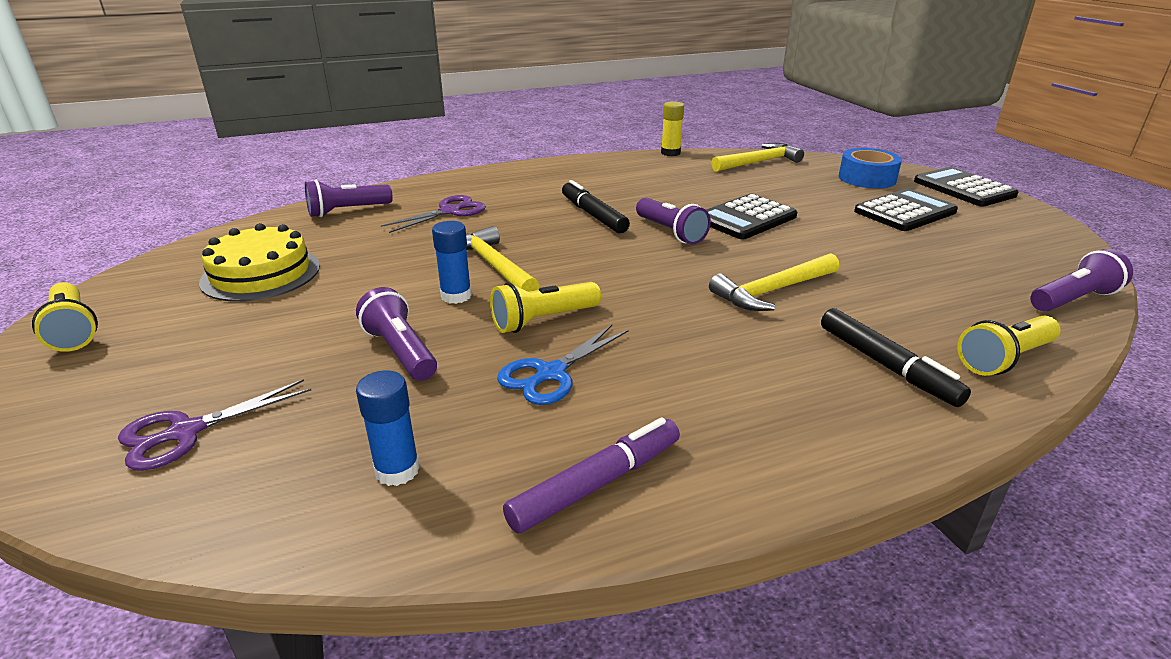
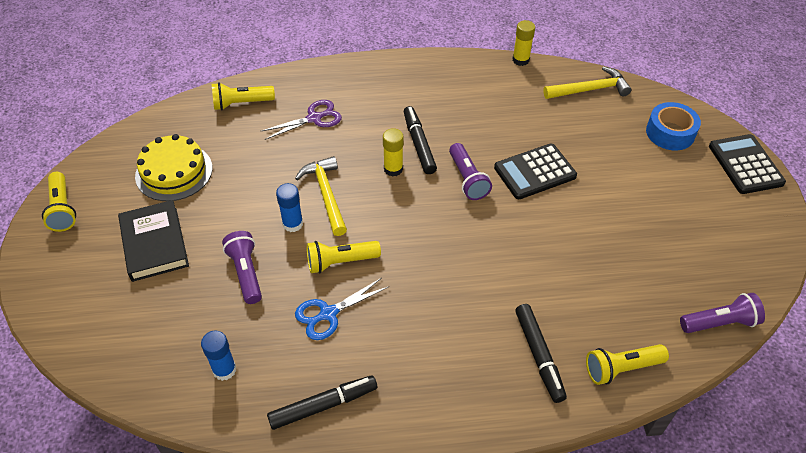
camera: 15 degrees right, 20 degrees up
(185, 432) = (122, 314): purple scissors -> none
(239, 344) = (154, 244): none -> black book
(347, 211) = (241, 103): purple flashlight -> yellow flashlight
(572, 236) = (393, 169): none -> yellow glue stick
(596, 484) = (323, 405): purple marker -> black marker
(772, 291) = (506, 265): yellow hammer -> none
(905, 212) = (669, 188): black calculator -> none

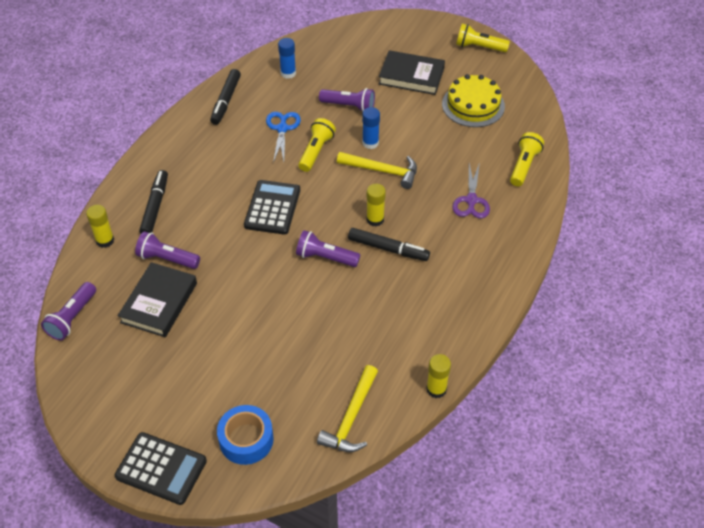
camera: 125 degrees right, 0 degrees up
(535, 172) = (294, 304): black calculator -> black calculator (272, 208)
(539, 355) = (155, 207): black marker -> black marker turned 75 degrees clockwise
(585, 295) = (167, 259): none -> purple flashlight
(621, 368) = (105, 240): yellow flashlight -> yellow glue stick
(632, 266) = (159, 303): none -> black book

